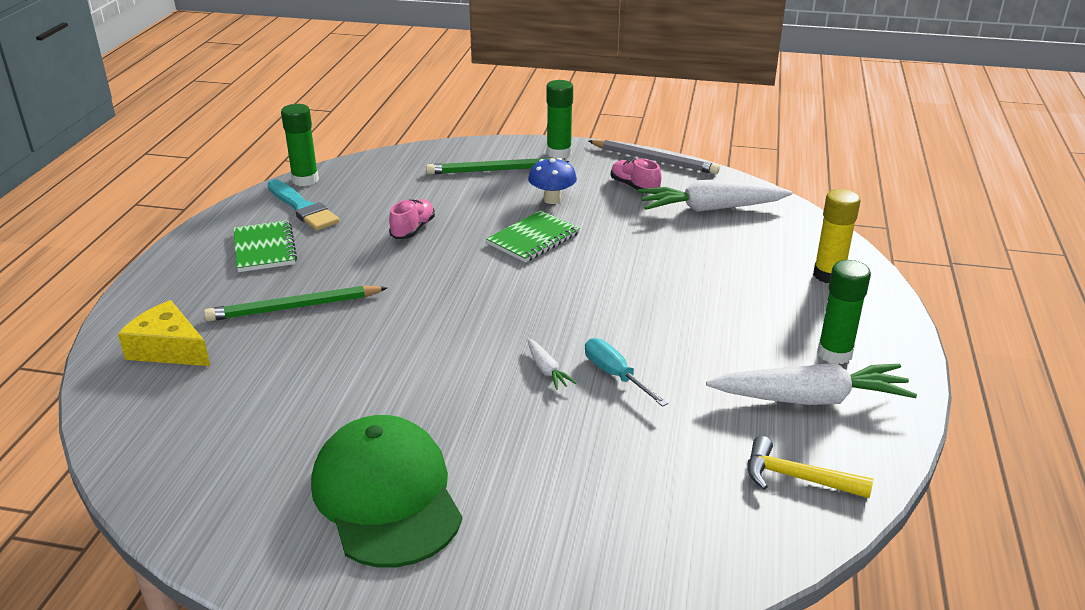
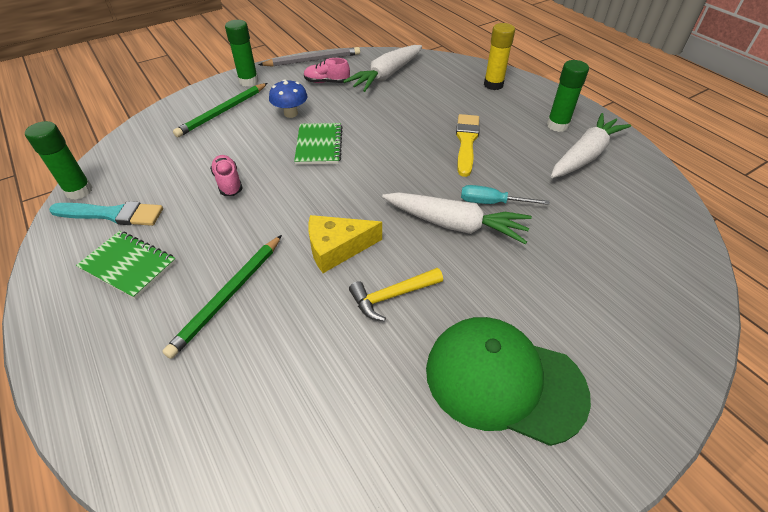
camera: 45 degrees left, 15 degrees up
(168, 349) = (172, 407): yellow cheese -> yellow cheese (337, 248)
(547, 370) = (455, 225): white carrot -> white carrot, size x2.25
(688, 311) = (466, 142): none -> yellow brush
(796, 477) = (642, 201): yellow hammer -> yellow hammer (391, 296)

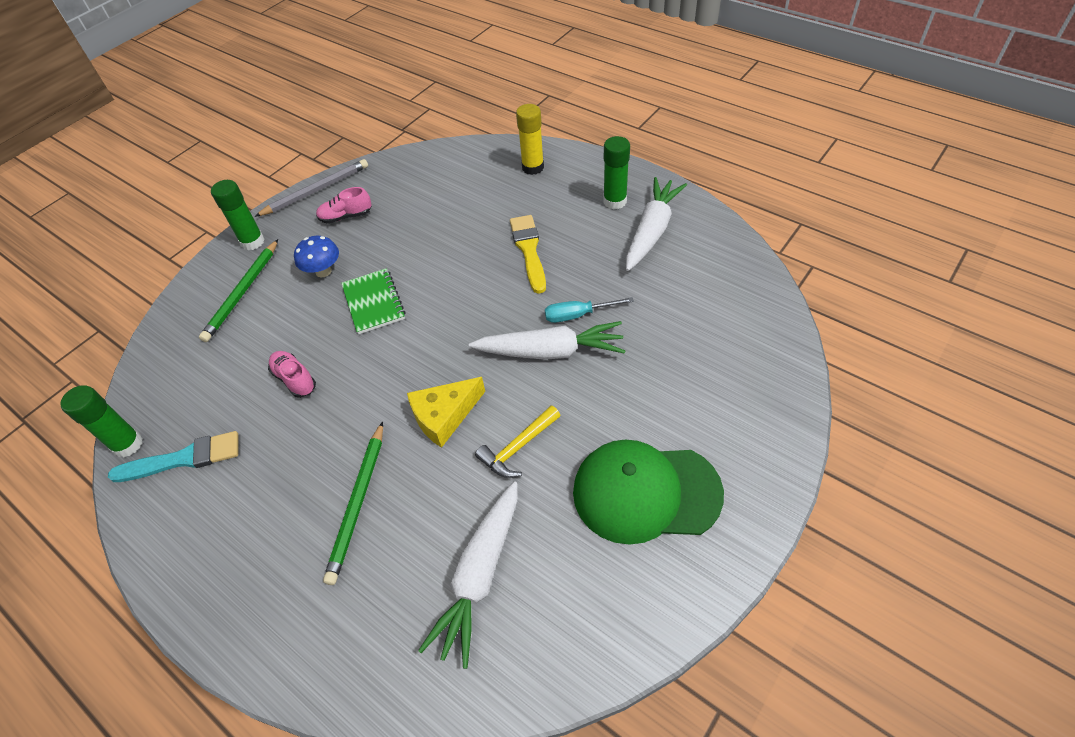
camera: 15 degrees left, 5 degrees up
(128, 266) = (235, 509): green notebook -> none
(386, 76) = (411, 188): white carrot -> white carrot (480, 575)

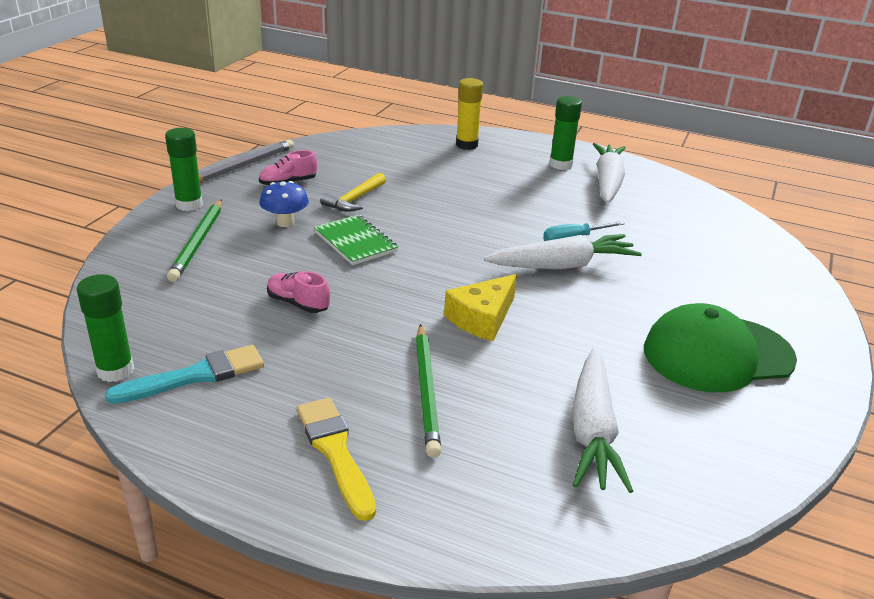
camera: 20 degrees left, 20 degrees down
(517, 448) = (572, 334): yellow hammer -> yellow hammer (354, 200)
(529, 250) = (497, 199): yellow brush -> yellow brush (335, 452)

